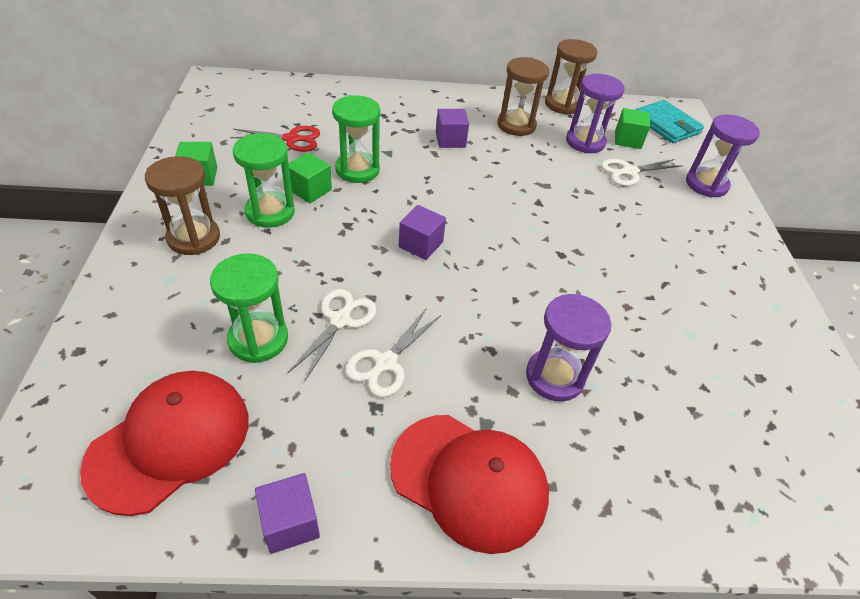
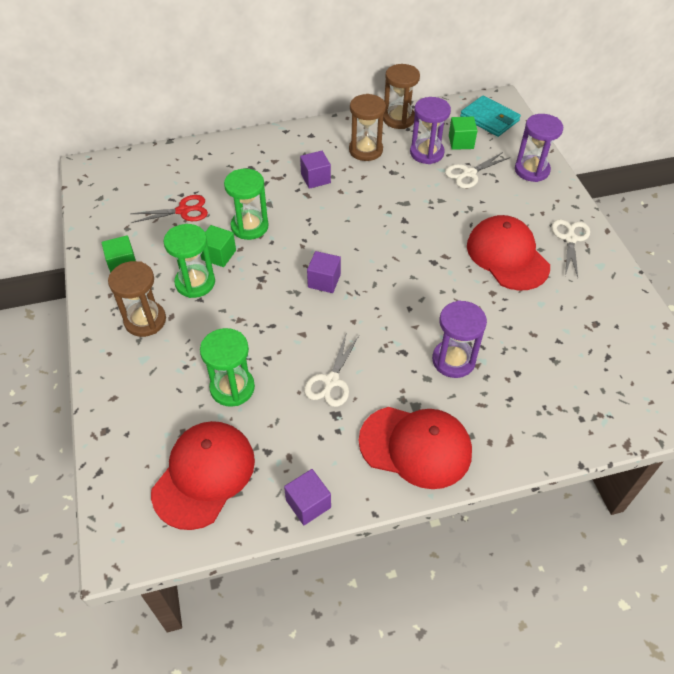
camera: 10 degrees left, 5 degrees up
(340, 320) = (286, 358): white scissors -> white scissors (570, 239)
(656, 268) = (507, 256): none -> red cap

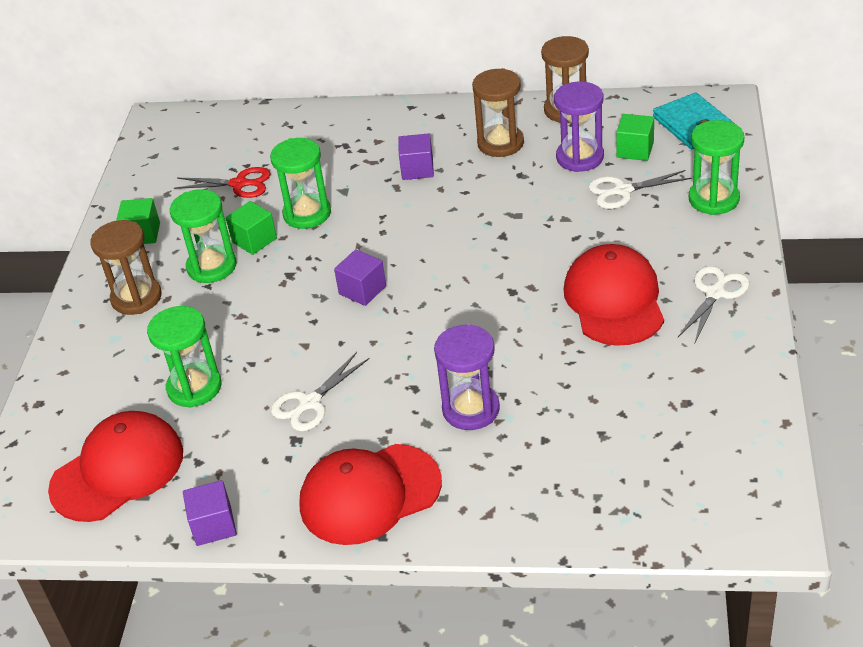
camera: 25 degrees right, 10 degrees down
(416, 446) = (369, 494): red cap -> red cap turned 120 degrees clockwise
(531, 170) = (713, 199): purple hourglass -> green hourglass

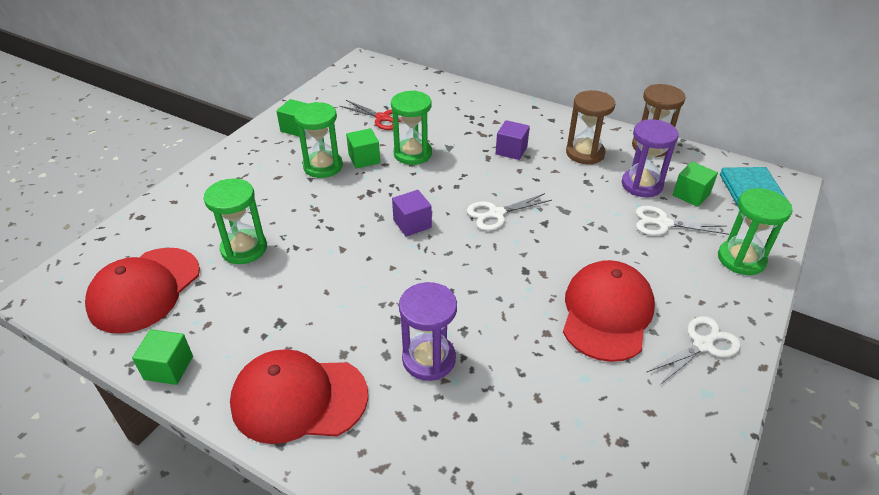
camera: 20 degrees right, 0 degrees up
(118, 470) = (144, 290): red cap -> red cap turned 135 degrees clockwise
(136, 298) = (259, 169): brown hourglass -> none
(213, 525) = (168, 368): purple cube -> green cube
(310, 403) = (312, 297): white scissors -> white scissors (496, 214)

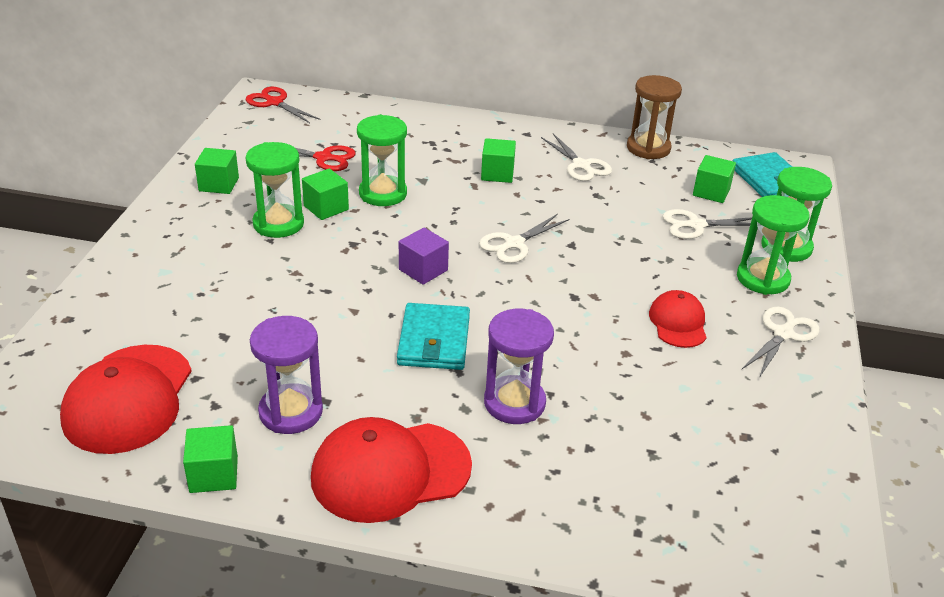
camera: 20 degrees left, 5 degrees down
(244, 249) = (231, 331): green hourglass -> green hourglass (762, 279)
(369, 69) = (275, 103): none -> red scissors
(390, 288) = (434, 340): none -> turquoise wallet
(511, 150) = (497, 174): purple cube -> green cube
(585, 153) = (581, 165): brown hourglass -> white scissors
(607, 313) = (678, 322): red cap -> red cap, size x0.57
(641, 185) = (656, 190): purple hourglass -> purple hourglass (291, 412)

